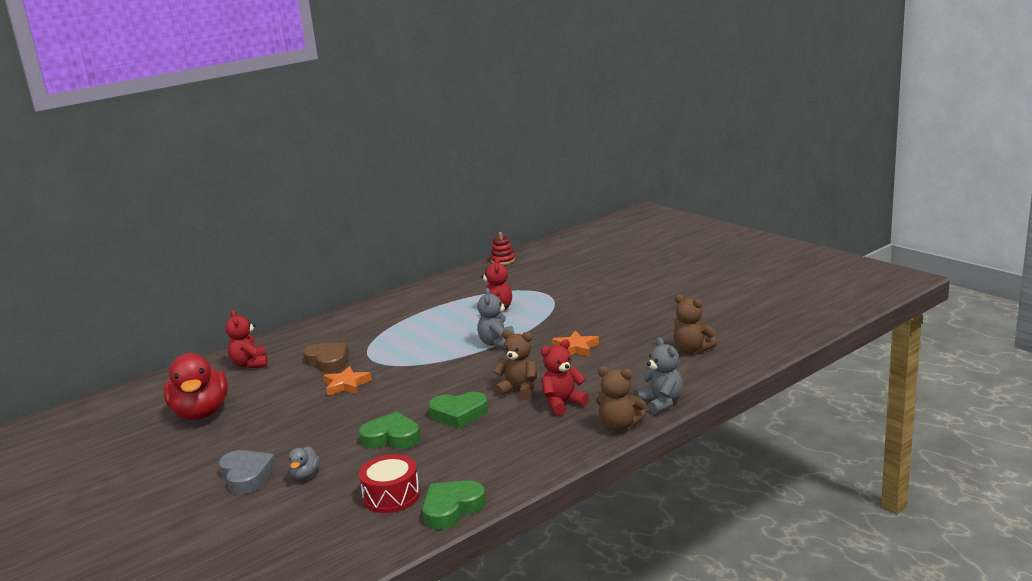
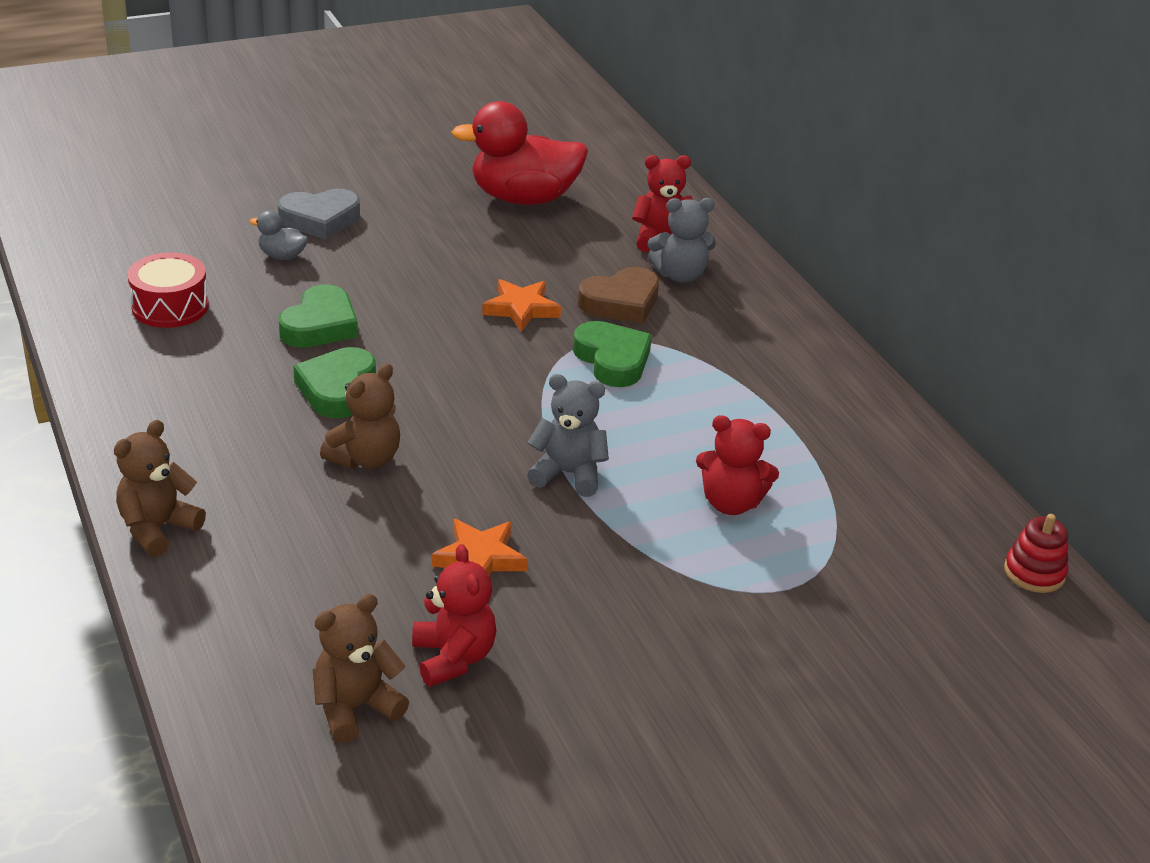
camera: 100 degrees right, 15 degrees up
(451, 509) = (95, 343): green heart -> green heart (612, 360)
(563, 403) = (281, 491): red teddy bear -> red teddy bear (453, 658)
(661, 403) = (186, 596): grey teddy bear -> grey teddy bear (680, 275)

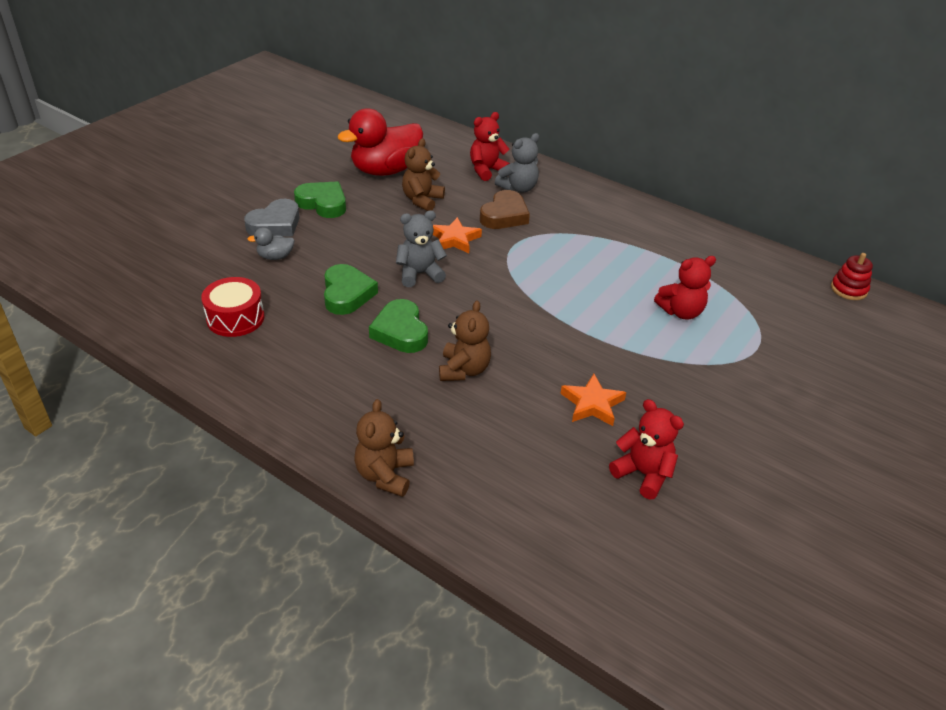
camera: 30 degrees left, 5 degrees up
(355, 708) = (625, 535): brown teddy bear -> brown teddy bear (422, 200)
(568, 474) = (584, 330): grey teddy bear -> grey teddy bear (419, 274)
(612, 360) = (535, 252): green heart -> green heart (323, 203)

